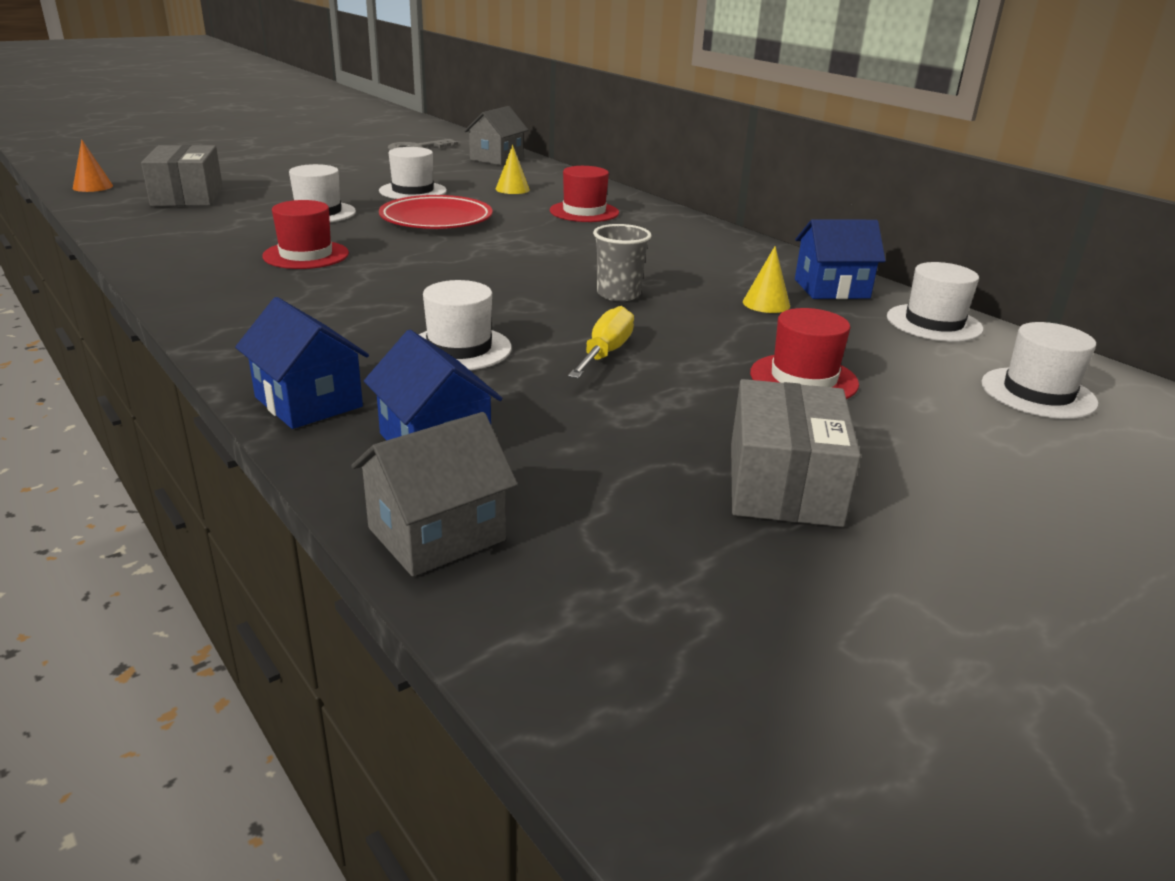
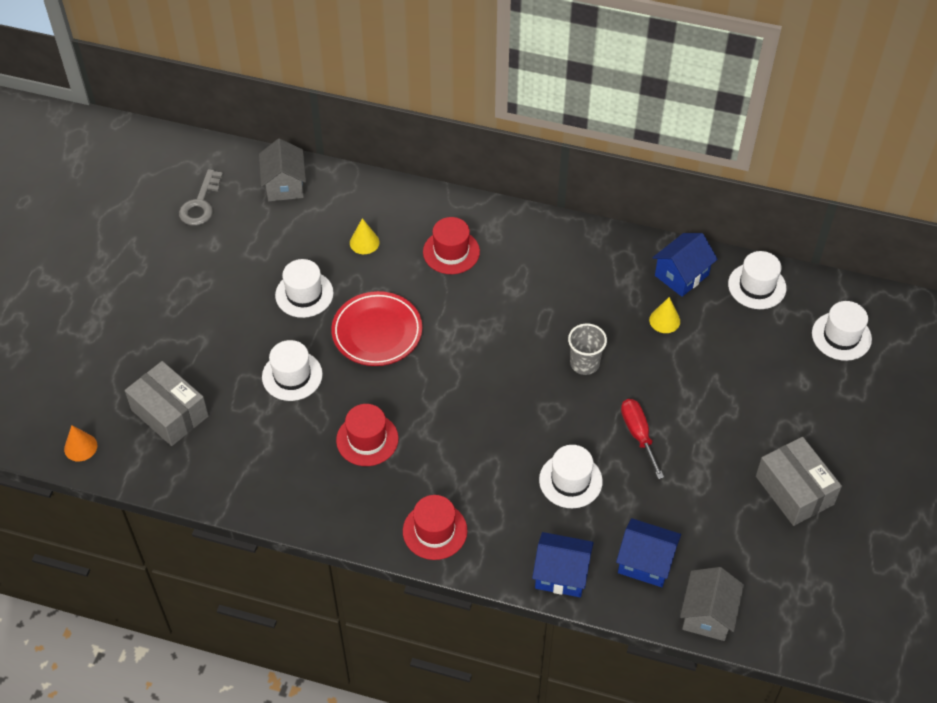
camera: 35 degrees left, 25 degrees up
(605, 353) = (638, 434): yellow screwdriver -> red screwdriver
(803, 378) = (741, 394): red hat -> red hat (435, 531)

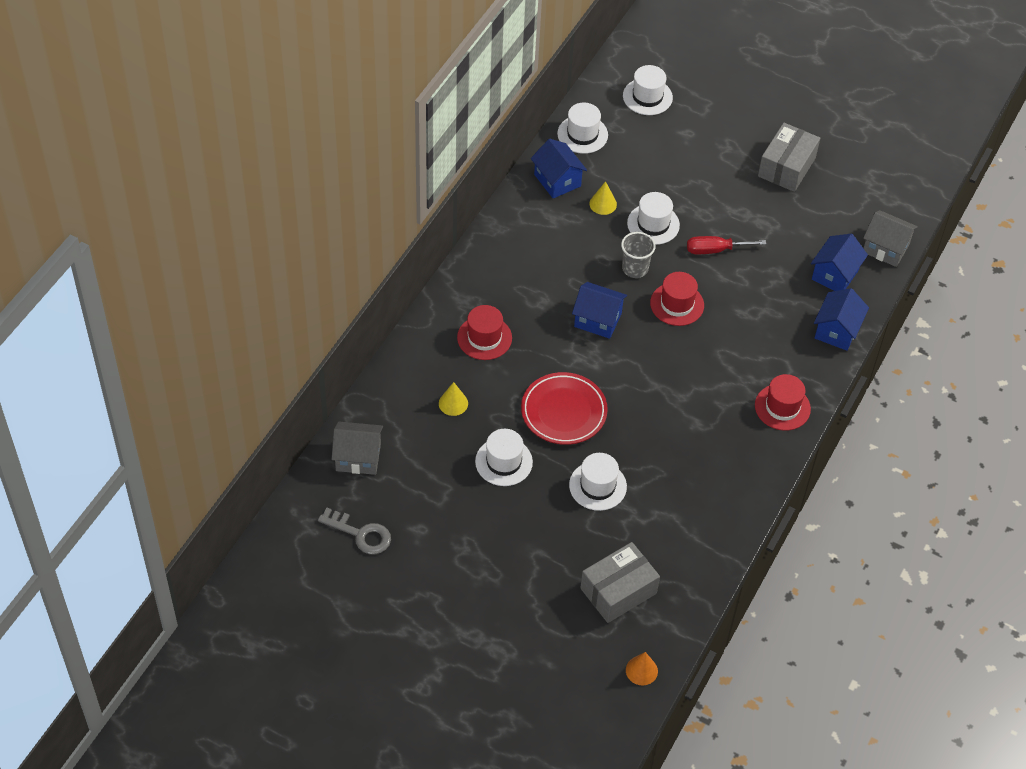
camera: 80 degrees left, 0 degrees up
(367, 439) = (680, 439): red hat -> red hat (677, 304)
(503, 341) = (598, 320): none -> blue house
(570, 480) = (750, 305): white hat -> white hat (653, 224)
(794, 490) = (786, 167): grey box -> grey box turned 45 degrees counterclockwise

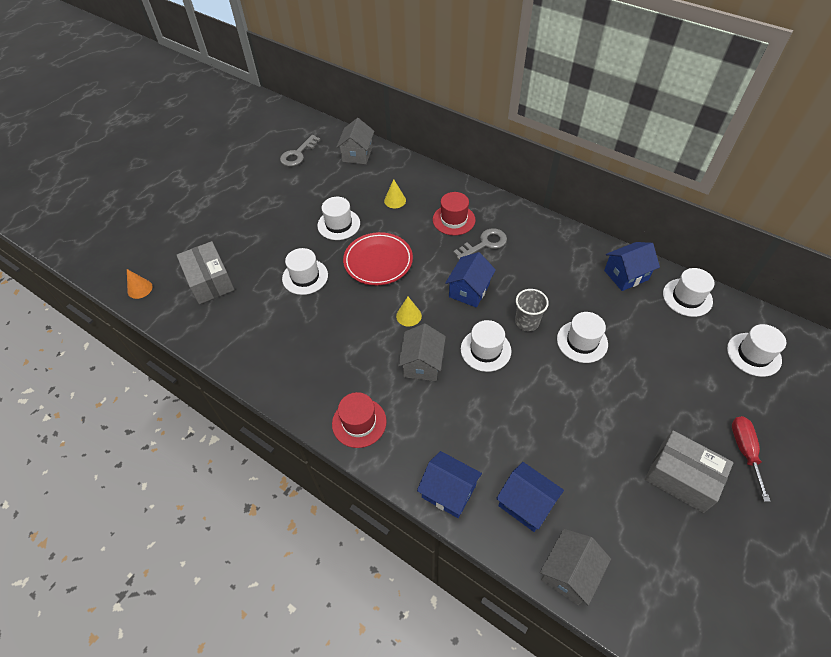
camera: 100 degrees right, 0 degrees up
(523, 306) = (484, 244): none -> grey key
(603, 204) = (602, 305): yellow cone -> yellow cone (408, 316)
(677, 304) = (485, 350): red hat -> white hat
(703, 358) = (422, 363): none -> grey house
(715, 250) = (553, 390): red screwdriver -> red screwdriver (744, 451)

